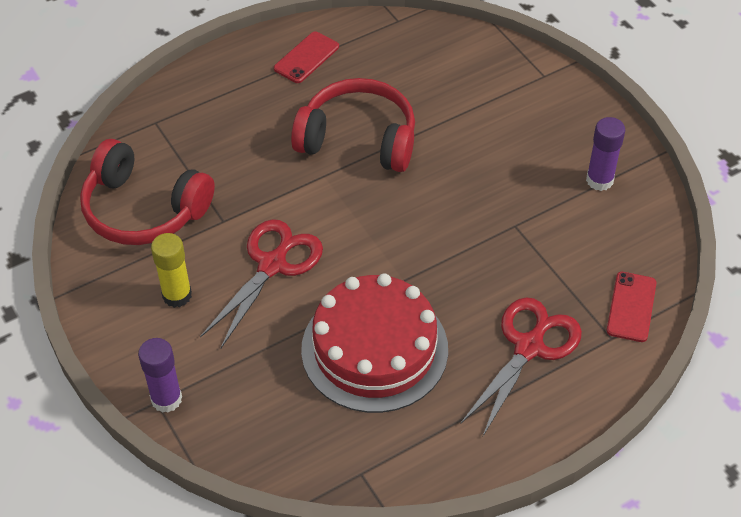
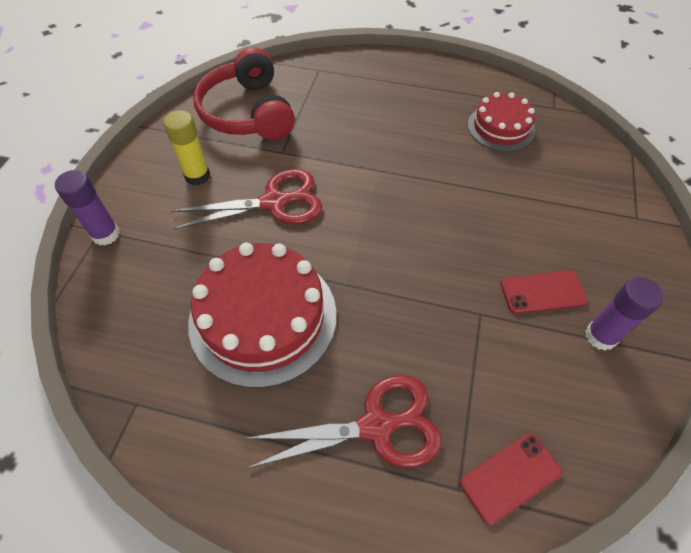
camera: 45 degrees right, 5 degrees up
(306, 58) = (459, 91): red phone -> red phone (542, 292)
(358, 139) = (432, 164): red headphones -> none
(376, 69) = (501, 127): none -> red cake

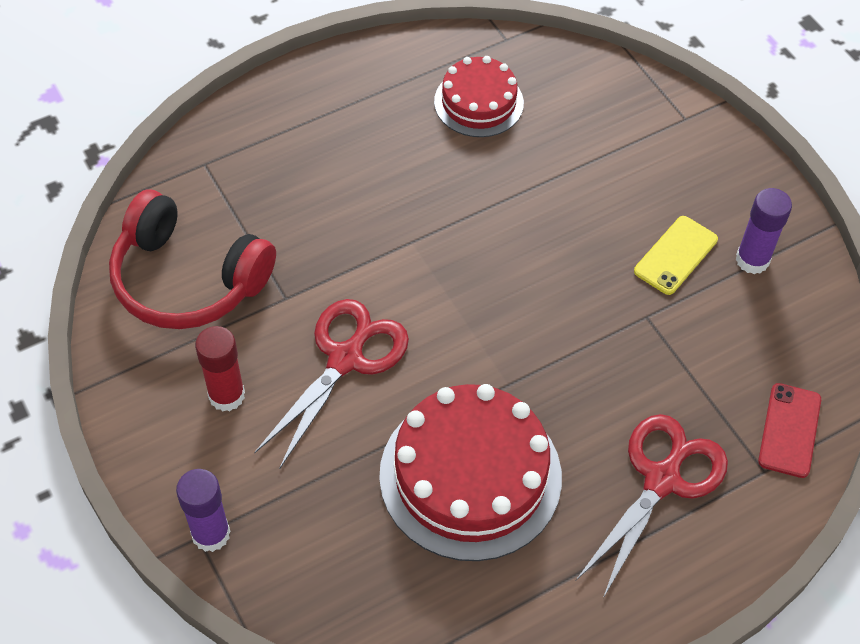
camera: 45 degrees left, 0 degrees up
(197, 176) = (226, 395): yellow glue stick -> red glue stick
(542, 292) = (676, 255): red phone -> yellow phone

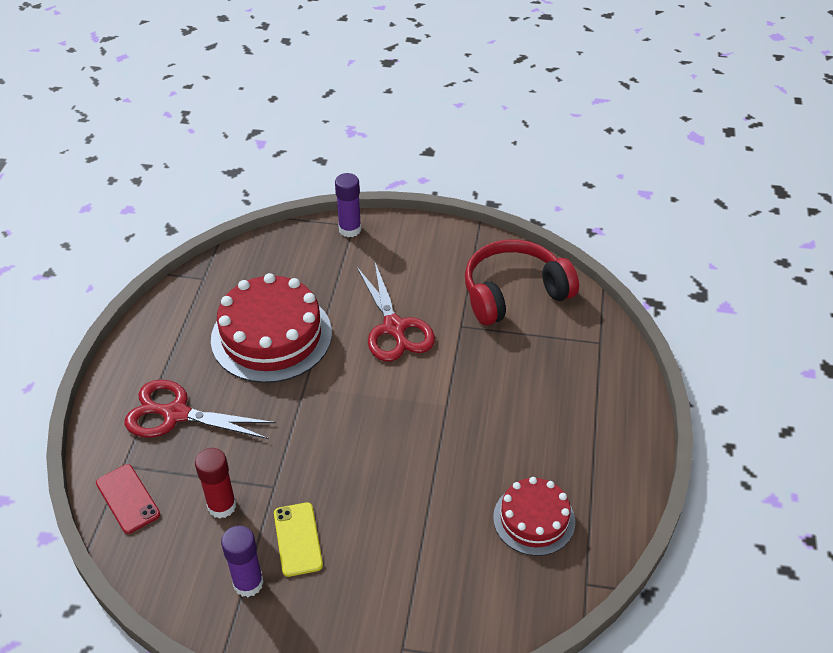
camera: 130 degrees right, 10 degrees down
(226, 395) = (421, 271): red glue stick -> red glue stick (222, 506)
(662, 479) = (175, 414): red scissors -> red scissors turned 120 degrees clockwise

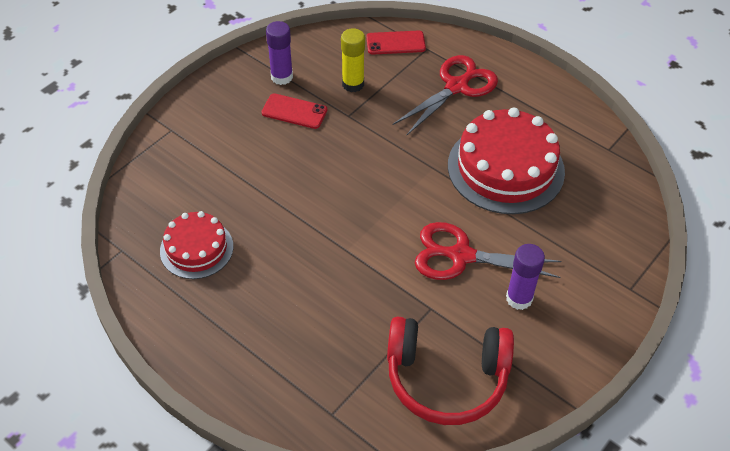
camera: 120 degrees right, 5 degrees up
(222, 506) = (353, 84): red glue stick -> yellow glue stick
(297, 539) = (294, 111): yellow phone -> red phone
(350, 229) = (624, 282): purple glue stick -> purple glue stick (519, 298)
(514, 293) = (446, 377): red headphones -> red headphones turned 90 degrees clockwise

